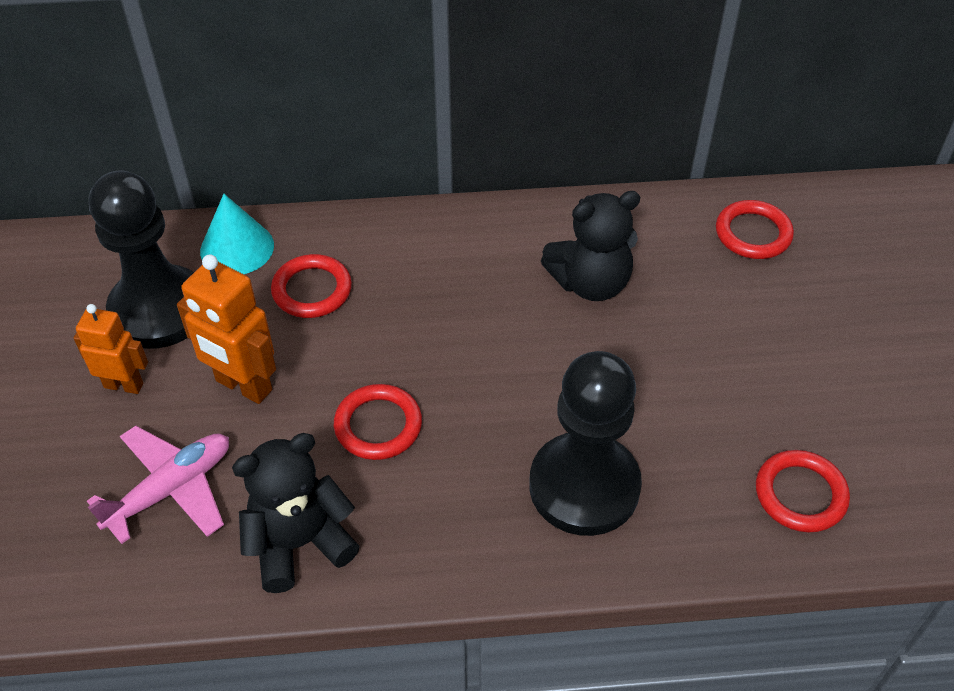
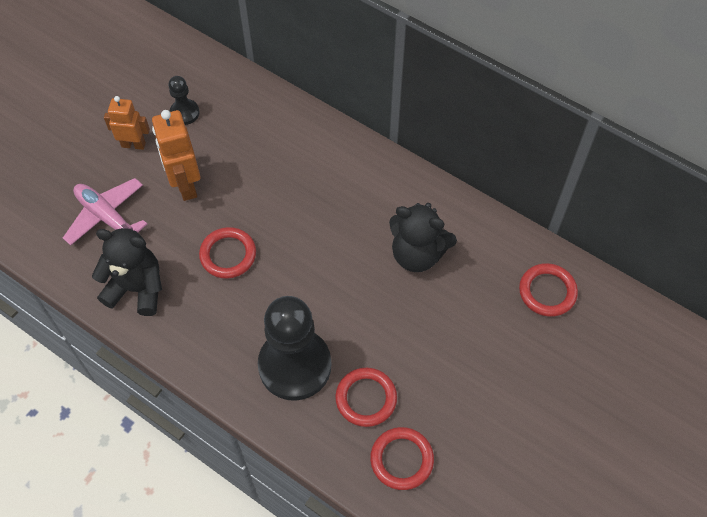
camera: 40 degrees right, 10 degrees up
(124, 385) = (133, 144): orange robot -> orange robot turned 45 degrees counterclockwise
(159, 310) = (184, 113): black pawn -> black pawn, size x0.47
(171, 489) = (107, 217): pink plane -> pink plane turned 135 degrees counterclockwise
(237, 248) = (253, 101): turquoise cone -> none
(312, 290) = (267, 153): red ring -> red ring (366, 398)

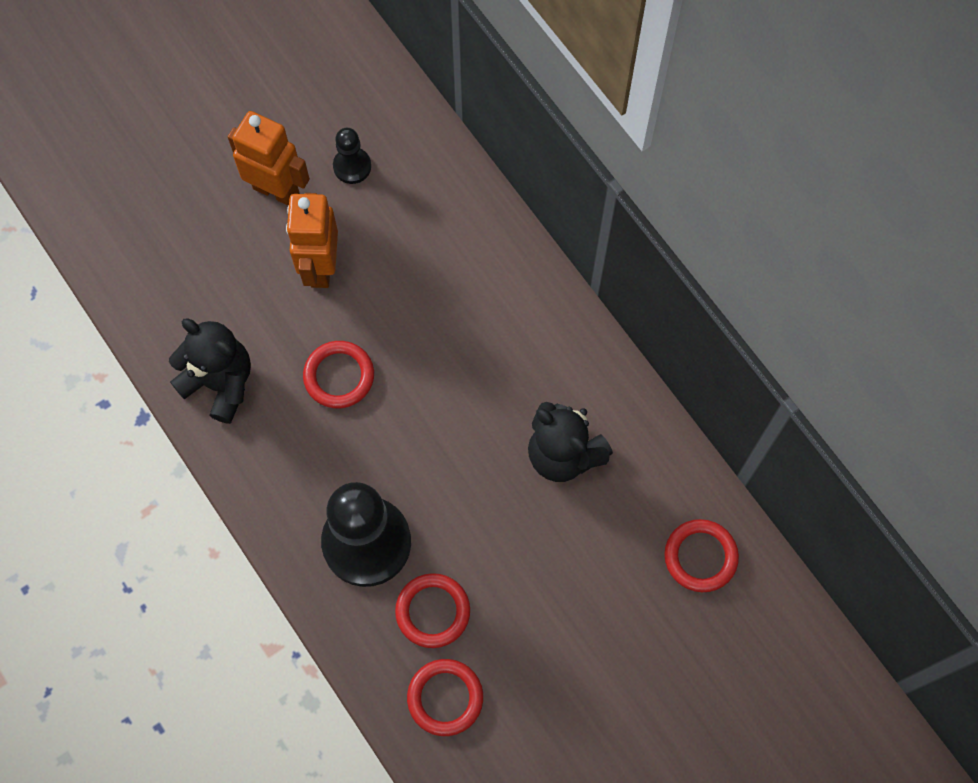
camera: 20 degrees right, 10 degrees up
(107, 217) = (214, 278): pink plane -> none
(133, 144) = (276, 190): orange robot -> orange robot, size x1.52

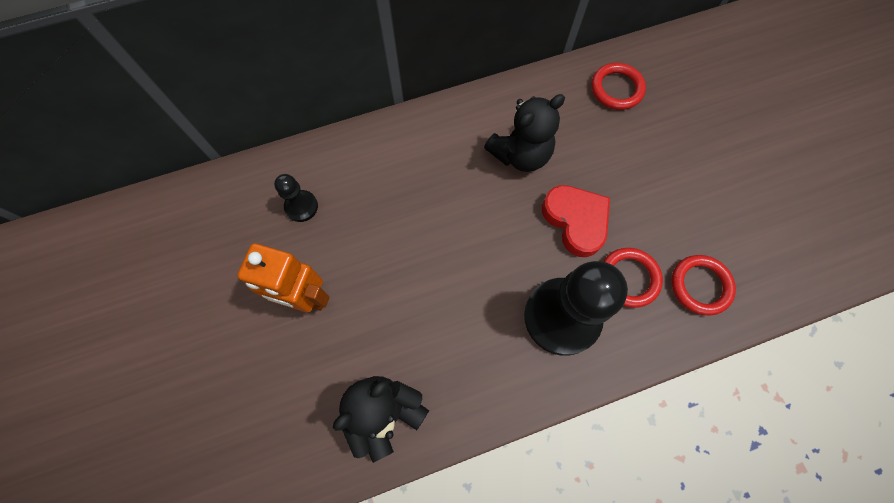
camera: 75 degrees left, 0 degrees up
(276, 190) = (218, 320): orange robot -> none
(339, 376) = (410, 305): red ring -> none
(352, 166) = (223, 250): black pawn -> black pawn (301, 206)
(490, 537) = (576, 221): none -> red heart

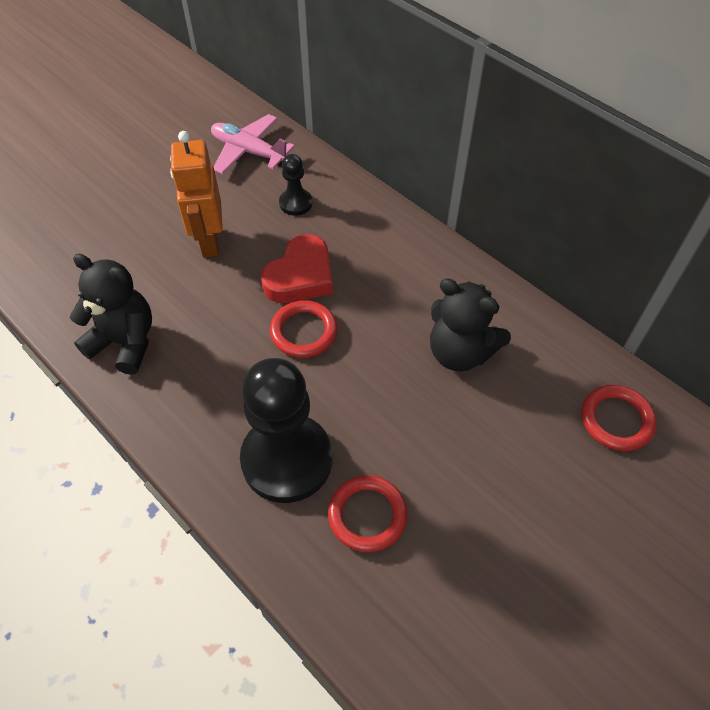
camera: 65 degrees right, 15 degrees down
(209, 221) = (249, 152): none -> pink plane
(576, 221) = (409, 435): red heart -> red heart (300, 276)
(700, 286) = (399, 604): red ring -> red ring (303, 332)

